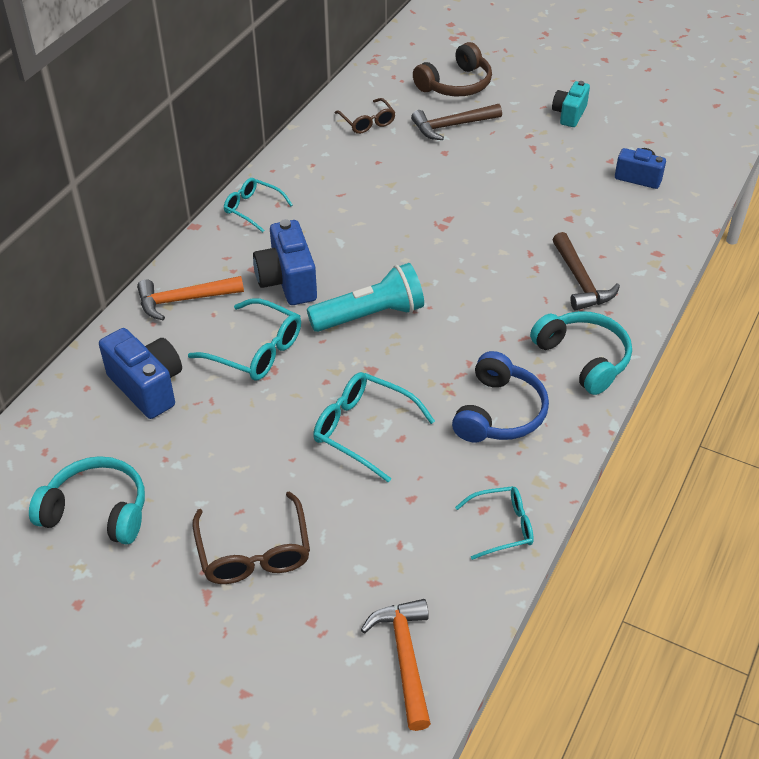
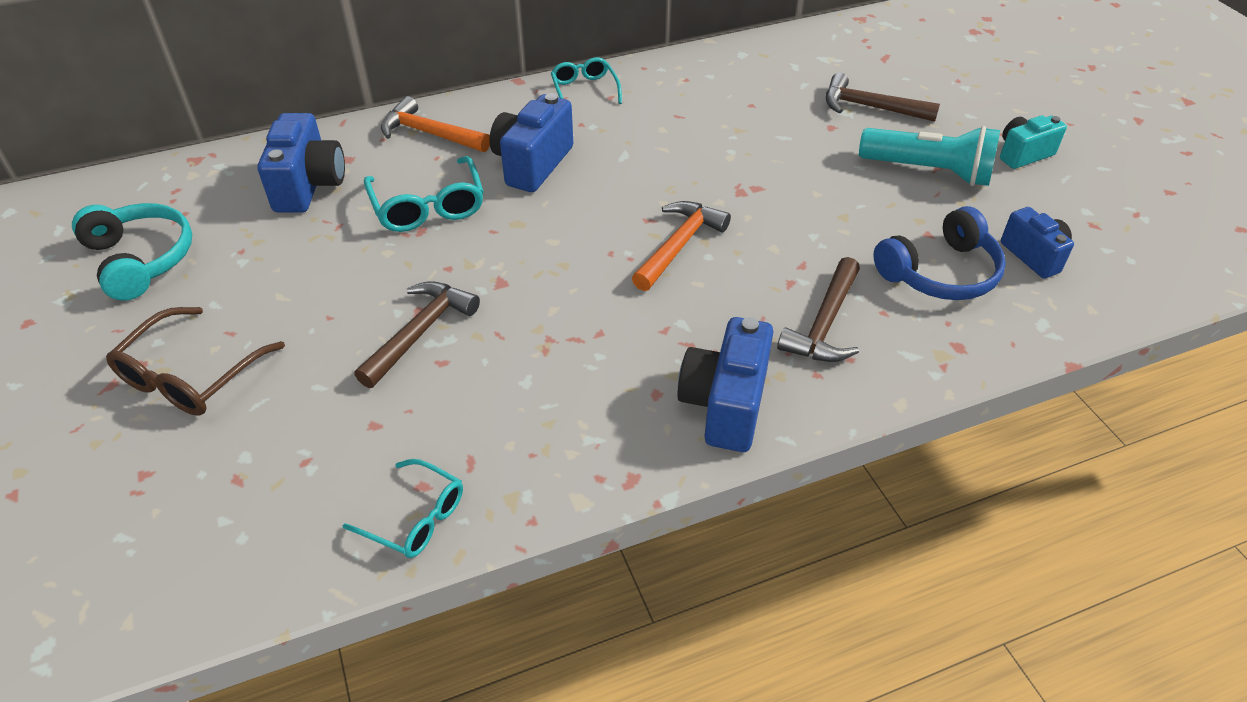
camera: 40 degrees right, 0 degrees up
(363, 430) = (420, 332): turquoise glasses -> brown hammer
(367, 122) = (786, 67): brown glasses -> none
(370, 315) = (564, 234): turquoise flashlight -> turquoise flashlight (929, 171)
(405, 658) = (160, 575): orange hammer -> orange hammer (679, 245)
(455, 84) = (923, 72): brown headphones -> none
(499, 412) = (564, 401): blue headphones -> blue headphones (940, 272)
(583, 358) = (725, 405): turquoise headphones -> blue camera

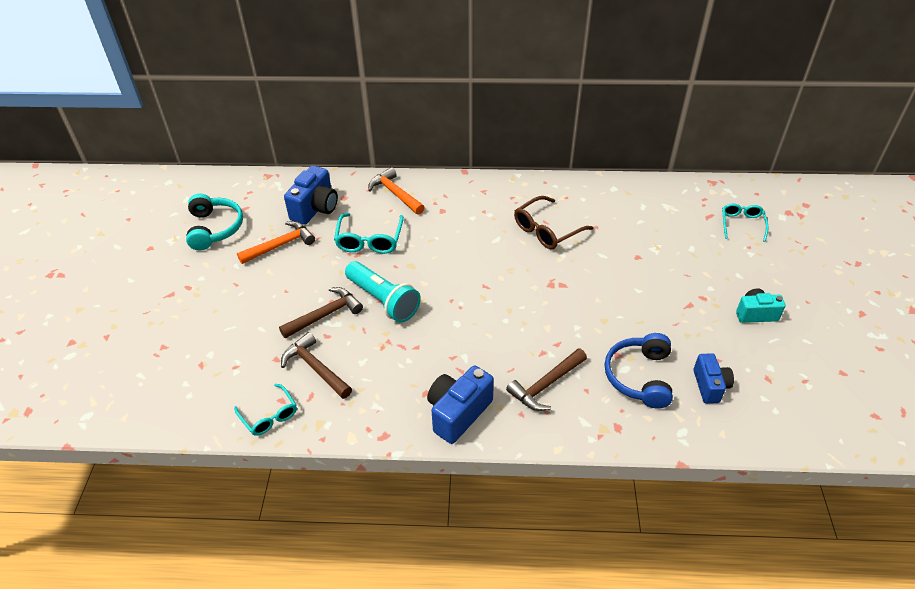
camera: 25 degrees right, 0 degrees up
(191, 375) = (207, 302): brown glasses -> brown glasses (547, 230)
(532, 164) = (440, 230): blue camera -> none
(584, 90) = (499, 188): turquoise glasses -> turquoise glasses (742, 224)
(679, 245) = (493, 308): orange hammer -> orange hammer (280, 245)
(870, 107) = (673, 250): brown hammer -> brown hammer (315, 368)
(929, 171) = (681, 307): turquoise flashlight -> turquoise flashlight (383, 300)
(940, 272) = (639, 376): blue headphones -> blue headphones turned 105 degrees clockwise

